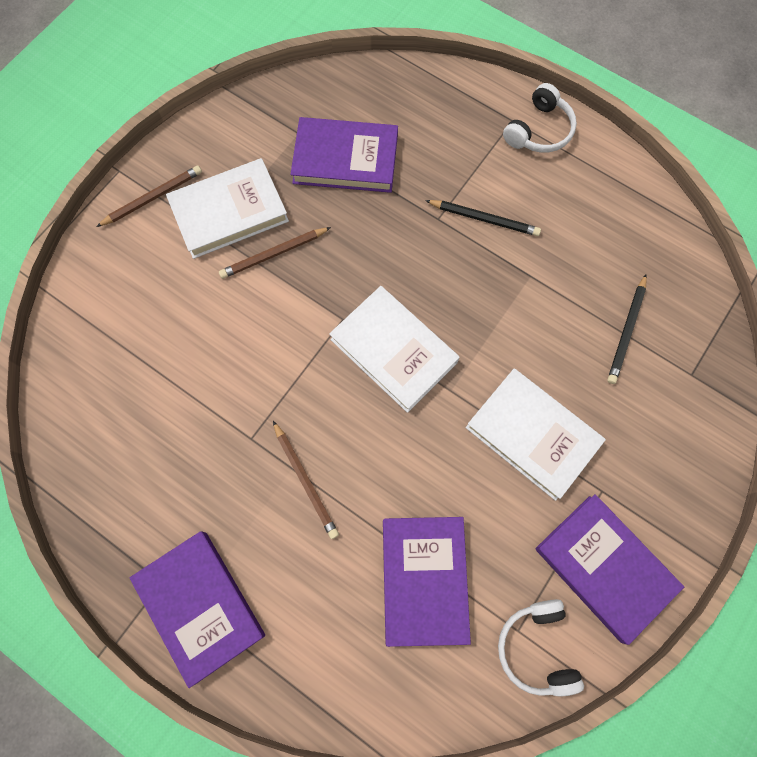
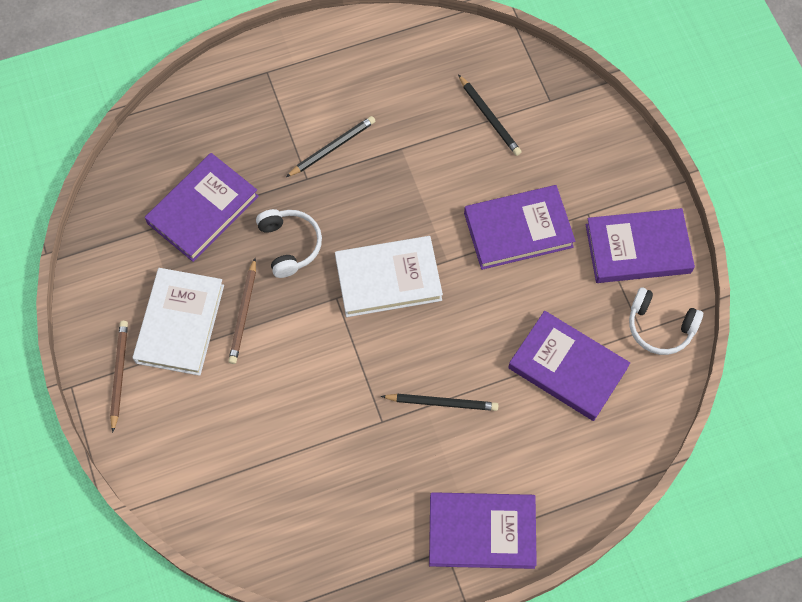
camera: 55 degrees left, 5 degrees down
(305, 481) = (442, 403): brown pencil -> black pencil
(532, 435) = (518, 230): white book -> purple book
(539, 130) = (290, 60): white headphones -> white headphones (290, 245)

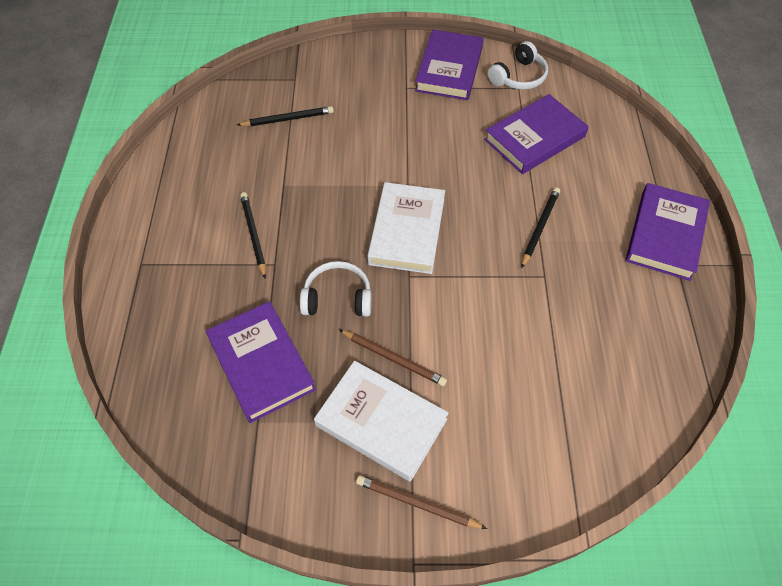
camera: 70 degrees left, 10 degrees down
(518, 230) = (400, 132): purple book -> none

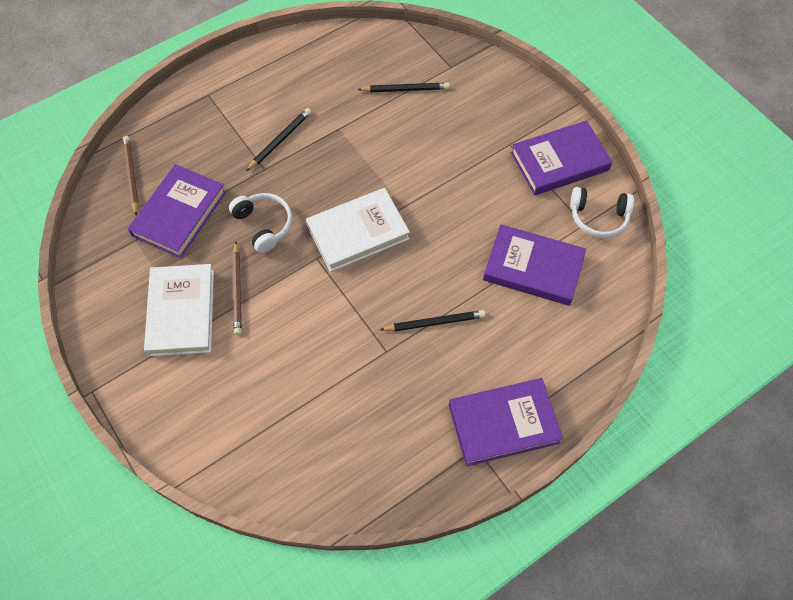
camera: 55 degrees right, 5 degrees up
(288, 119) = (405, 89): black pencil -> black pencil turned 45 degrees counterclockwise
(417, 503) = (135, 369): brown pencil -> brown pencil (131, 175)

